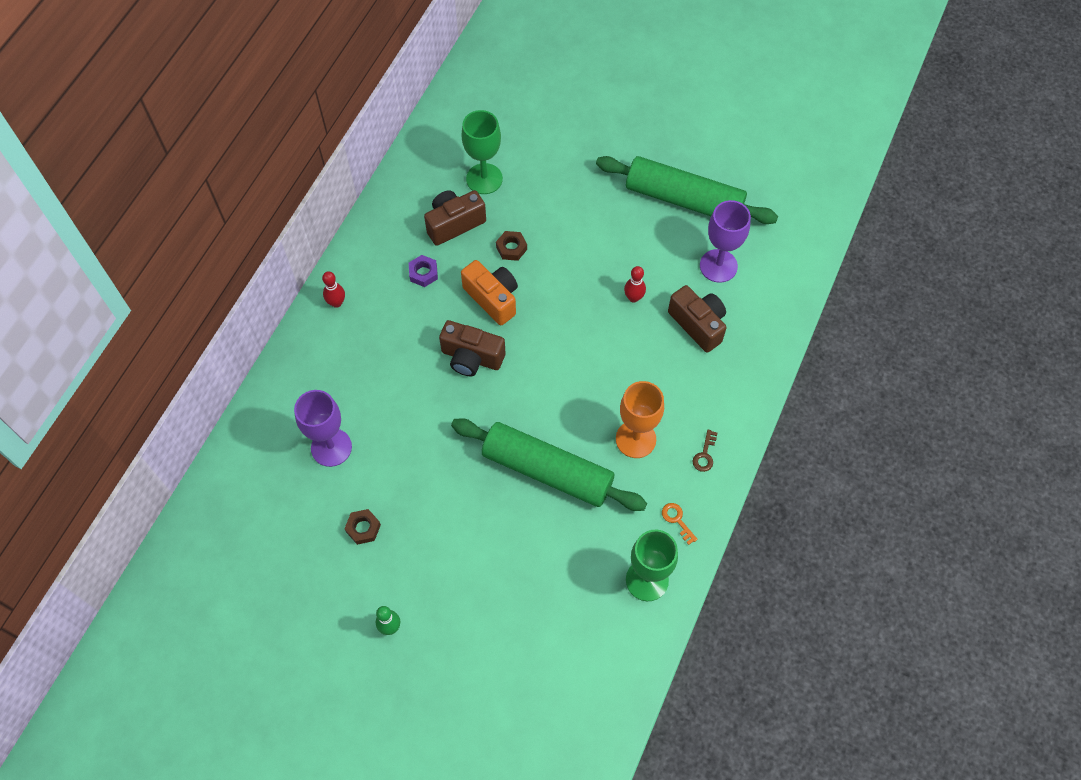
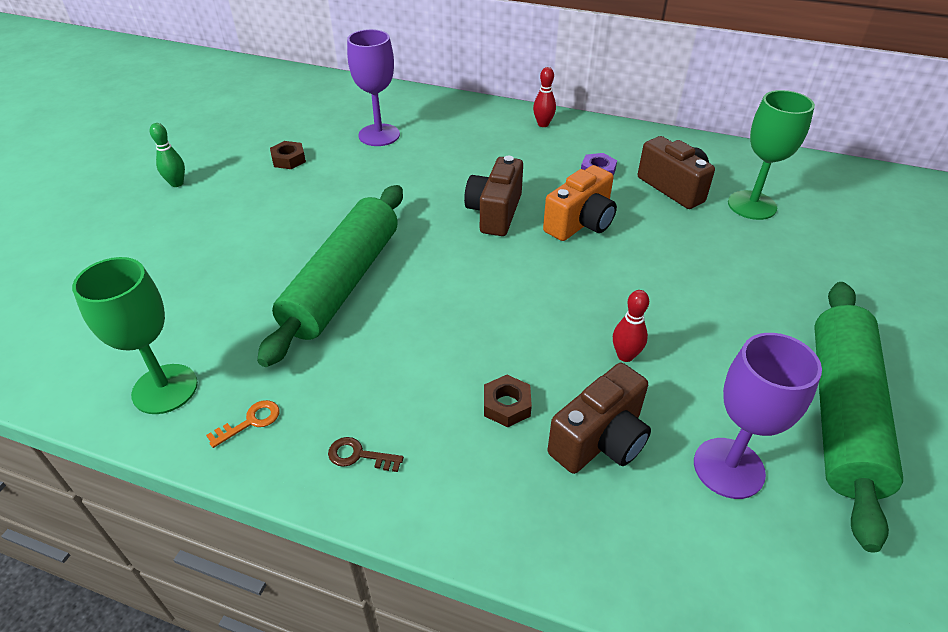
camera: 85 degrees right, 20 degrees down
(511, 248) = (660, 233): brown nut -> brown nut (506, 405)
(635, 439) = (387, 368): orange goblet -> none

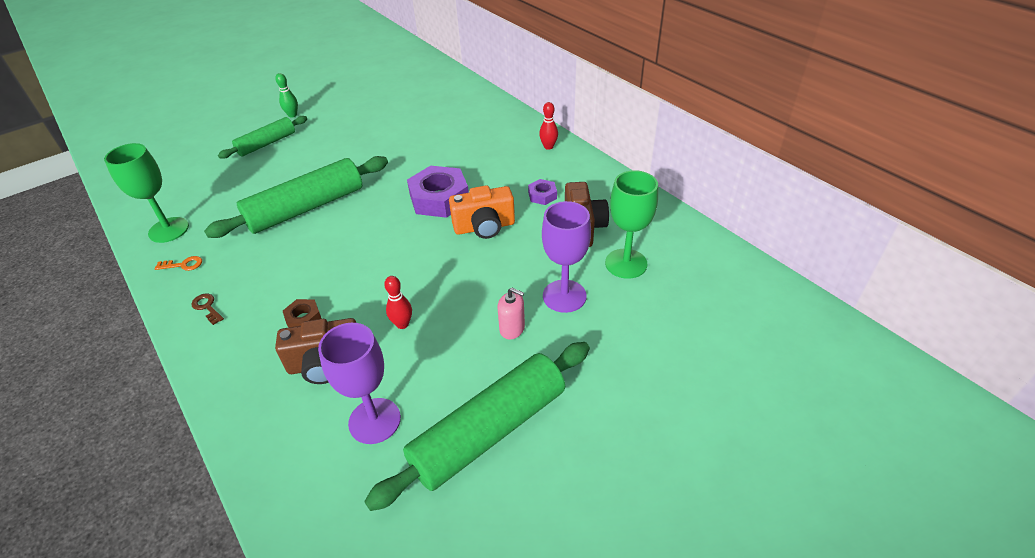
camera: 35 degrees right, 0 degrees up
(182, 228) = (267, 144): none -> green rolling pin
(289, 159) = (364, 119): brown nut -> none
(379, 135) = (432, 120): purple goblet -> purple goblet (564, 296)
(495, 213) = (439, 198): brown camera -> purple nut
(735, 308) = (512, 329): none -> pink soap dispenser

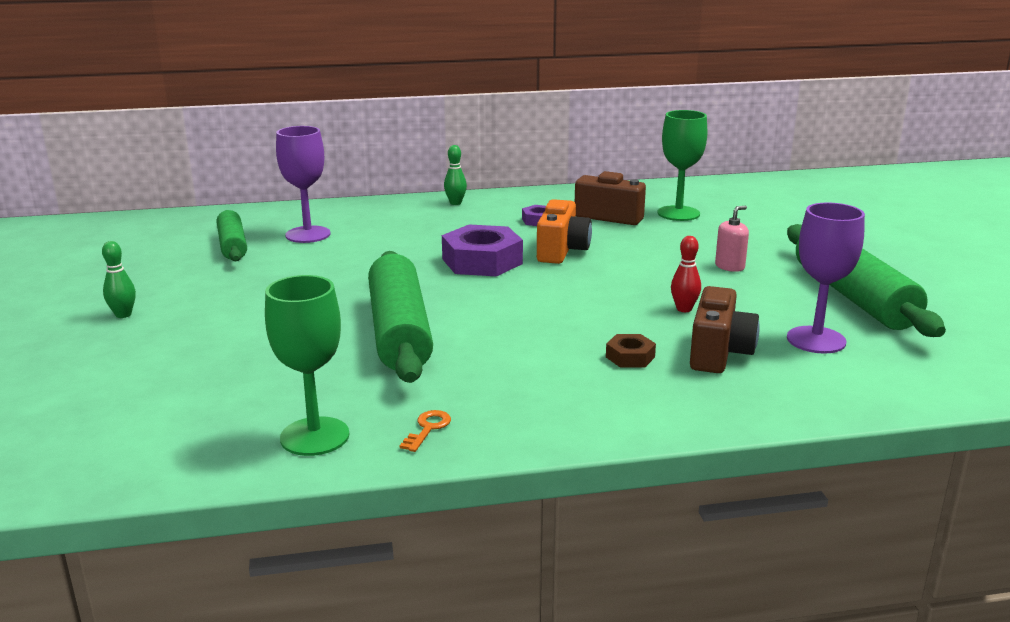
camera: 65 degrees left, 20 degrees down
(207, 307) = (549, 416): brown key -> none
(267, 144) = (177, 341): green rolling pin -> green rolling pin (233, 245)
(548, 147) = (455, 203): red bowling pin -> green bowling pin
(564, 296) = (701, 241): purple goblet -> purple goblet (308, 234)

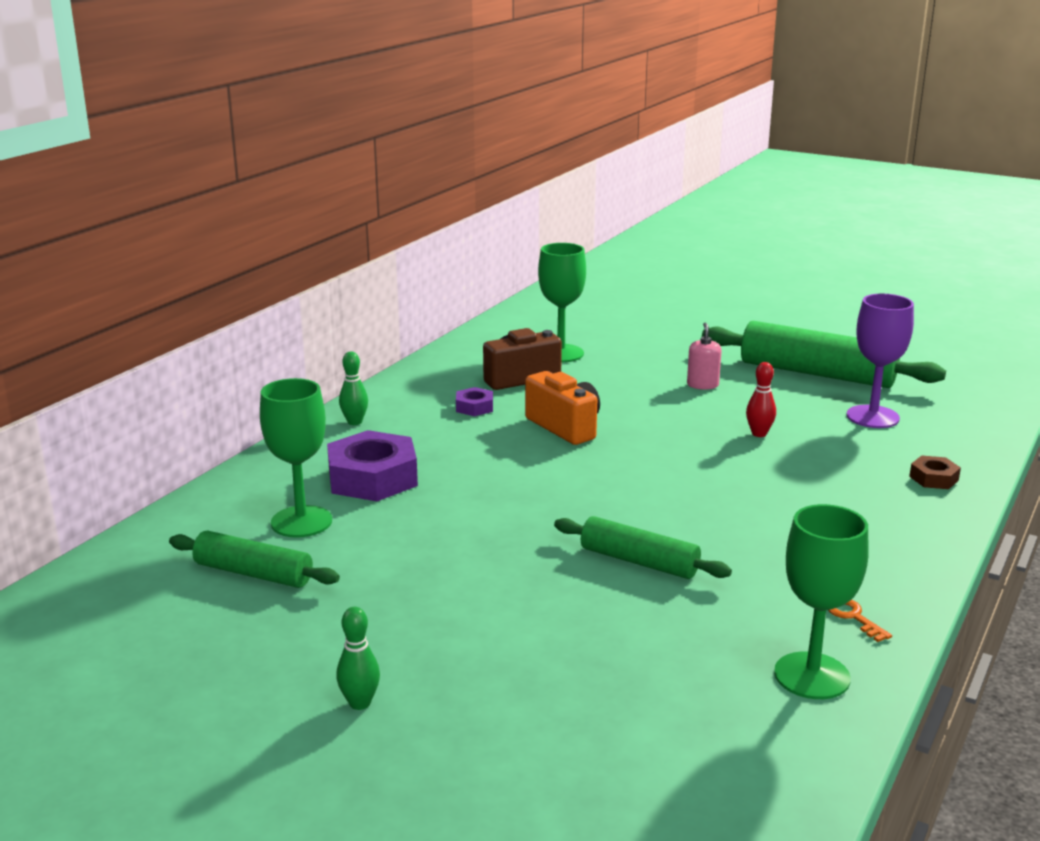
camera: 50 degrees left, 0 degrees up
(308, 234) = (301, 522): purple goblet -> green goblet
(400, 332) = (639, 561): green rolling pin -> green rolling pin, size x0.58
(482, 261) = (531, 467): purple nut -> purple nut (373, 478)
(630, 357) = (819, 488): brown nut -> brown nut (933, 478)
(719, 353) = (853, 456): brown camera -> none

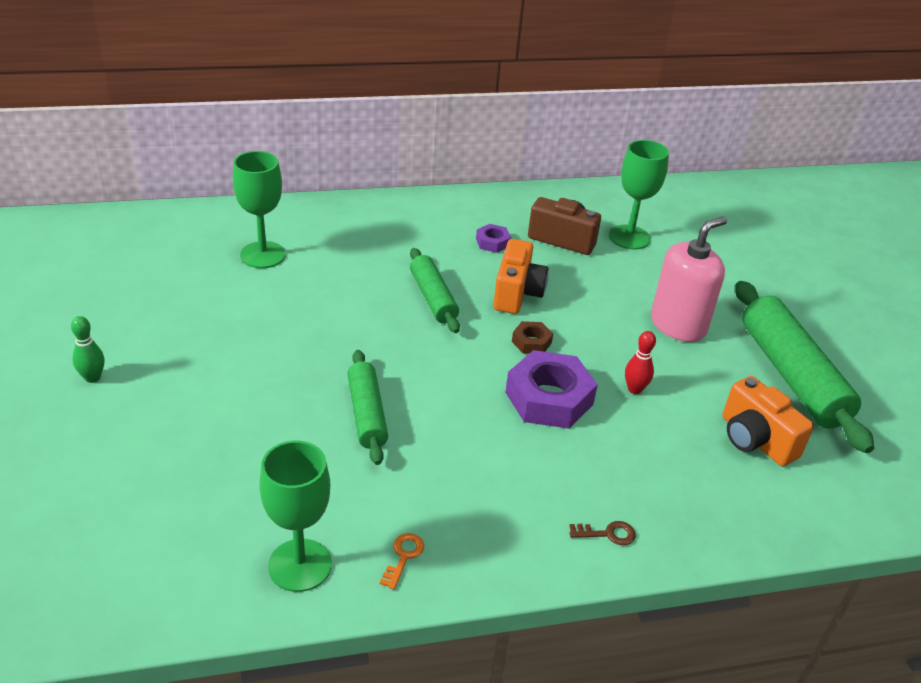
camera: 45 degrees right, 15 degrees up
(254, 573) = (188, 269): green rolling pin -> green rolling pin (433, 298)
(354, 422) = (408, 209): green bowling pin -> none
(373, 478) = (345, 252): purple nut -> purple nut (549, 398)
(702, 385) = (678, 325): pink soap dispenser -> pink soap dispenser, size x2.01
(872, 417) = (755, 440): purple goblet -> orange camera
(917, 516) = (607, 534): none -> brown key
(933, 478) = (688, 520): brown nut -> brown nut (531, 342)

